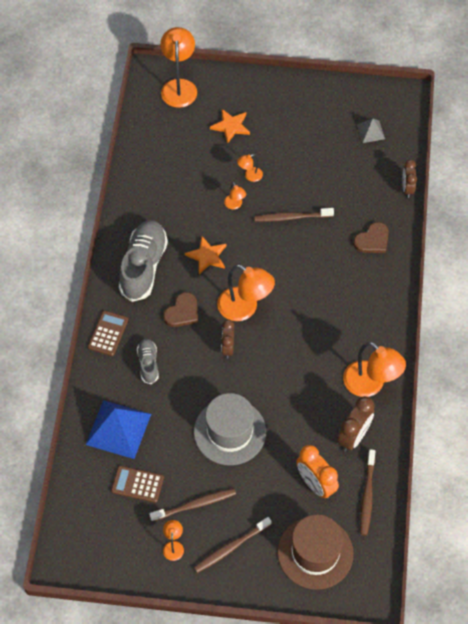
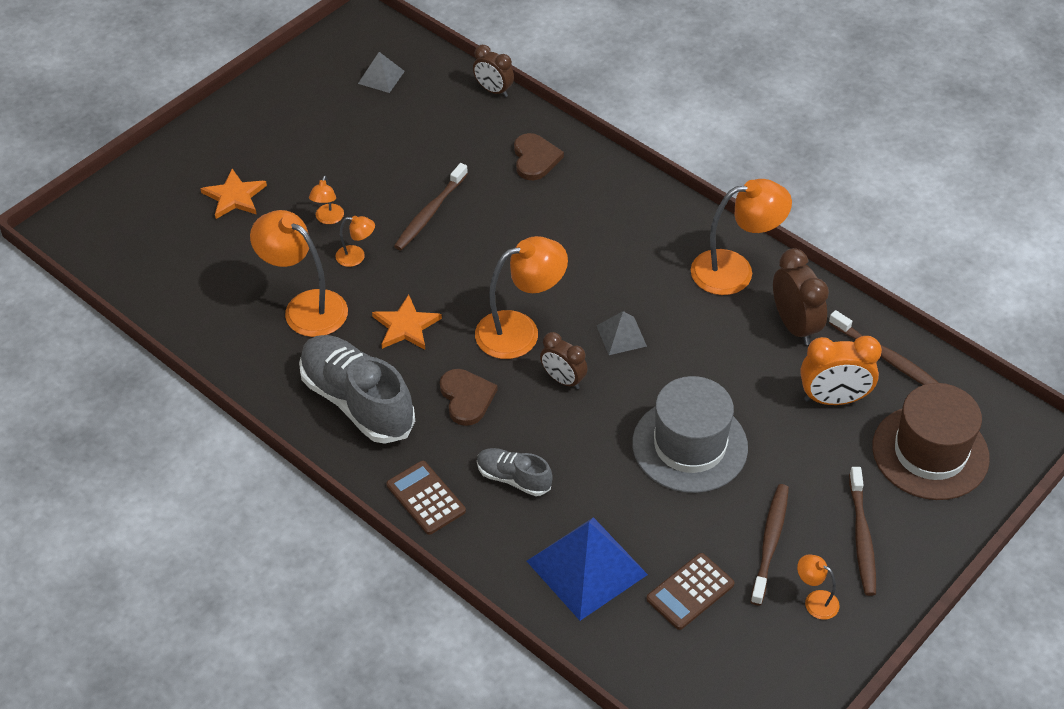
camera: 55 degrees left, 10 degrees down
(179, 86) = (116, 213): orange lamp -> orange lamp (305, 307)
(279, 357) = (621, 335): none -> grey pyramid

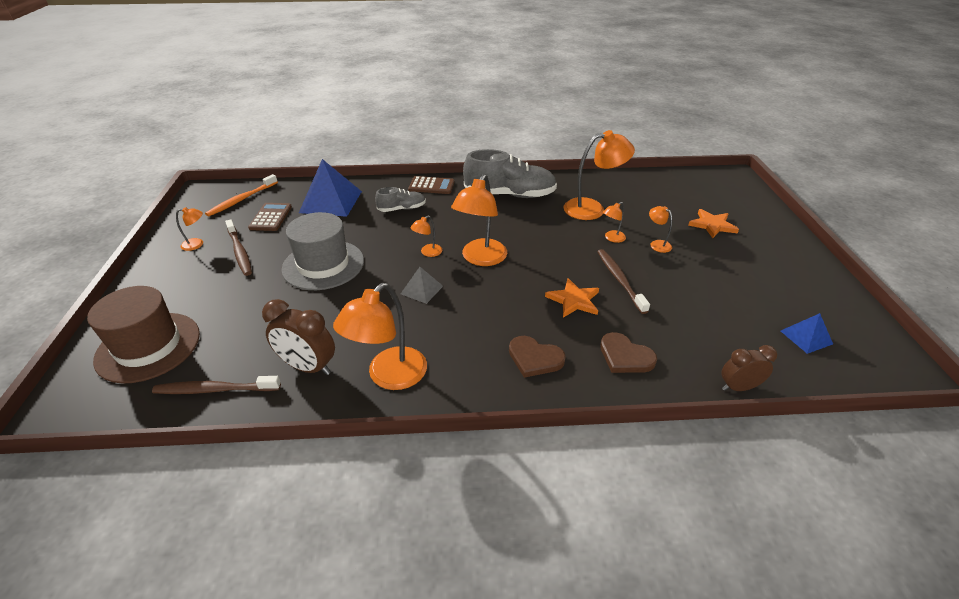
camera: 135 degrees right, 10 degrees down
(381, 77) = (806, 337): grey pyramid -> blue pyramid
(406, 326) = (537, 228): orange star -> orange star (574, 300)
(466, 398) = (465, 221): brown heart -> brown heart (534, 358)
(563, 380) = (428, 252): brown clock -> orange lamp
(704, 673) = (241, 200): none -> orange toothbrush
(833, 399) = (244, 337): orange clock -> none
(862, 538) = (181, 280): brown toothbrush -> none

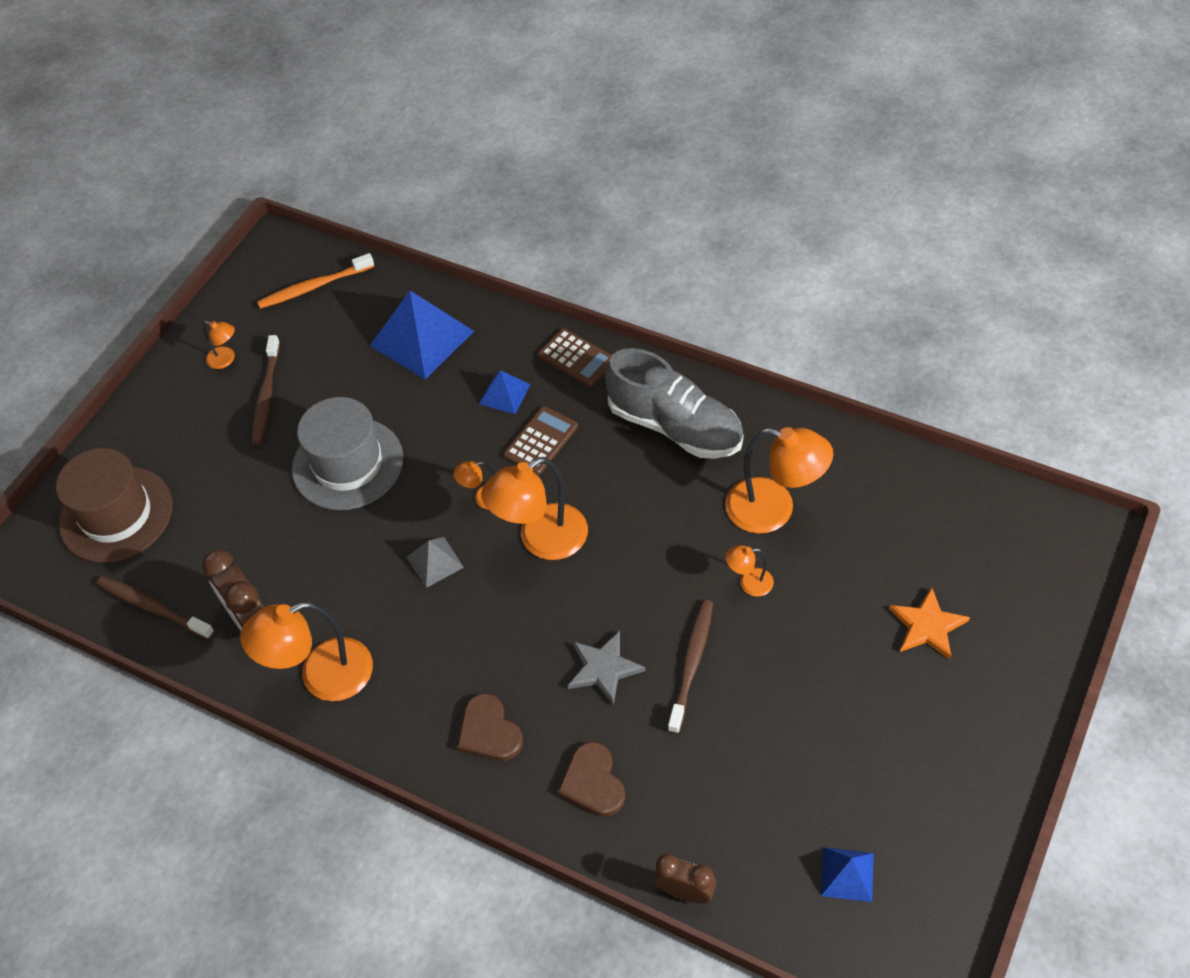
camera: 35 degrees right, 15 degrees up
(271, 217) = (331, 341): brown calculator -> brown calculator (541, 441)
(402, 209) = (504, 394): grey shoe -> blue pyramid
(574, 300) = (603, 668): orange star -> grey star
(657, 244) = (804, 624): orange lamp -> none

